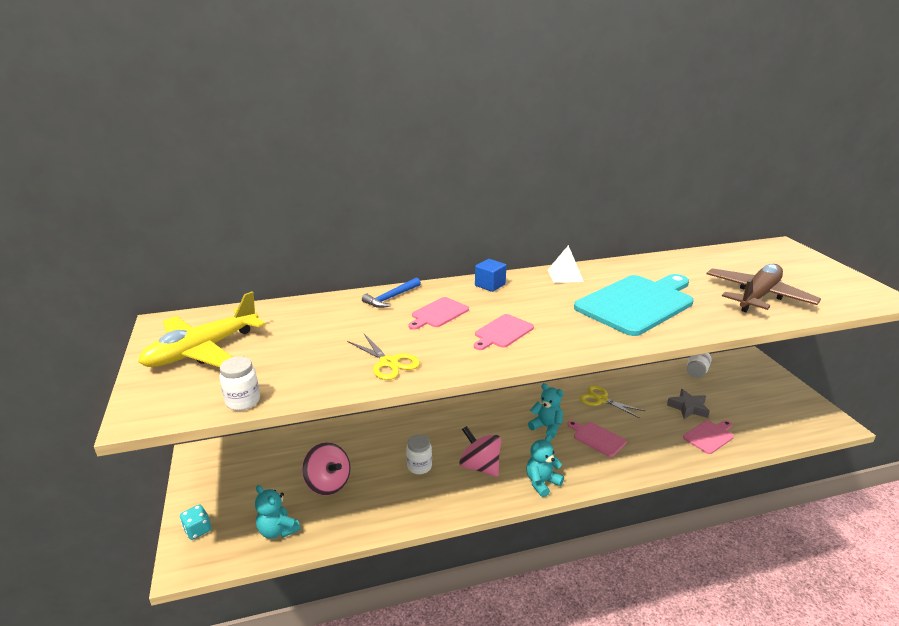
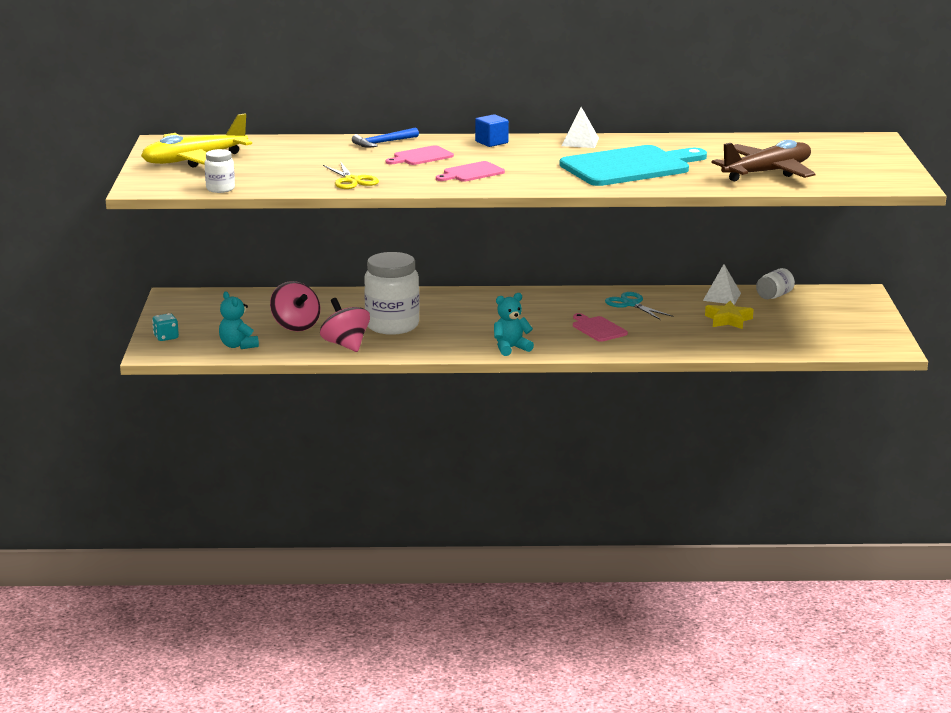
camera: 15 degrees right, 5 degrees down
(419, 466) = (392, 326): white jar -> white jar, size x2.01
(480, 466) = (455, 332): pink spinning top -> pink spinning top (346, 345)
(546, 427) = (548, 316): turquoise teddy bear -> none
(601, 399) = (631, 304): yellow scissors -> turquoise scissors
(660, 379) = (721, 296): none -> white pyramid
(688, 408) = (728, 320): grey star -> yellow star
(709, 436) = (727, 340): pink cutting board -> none

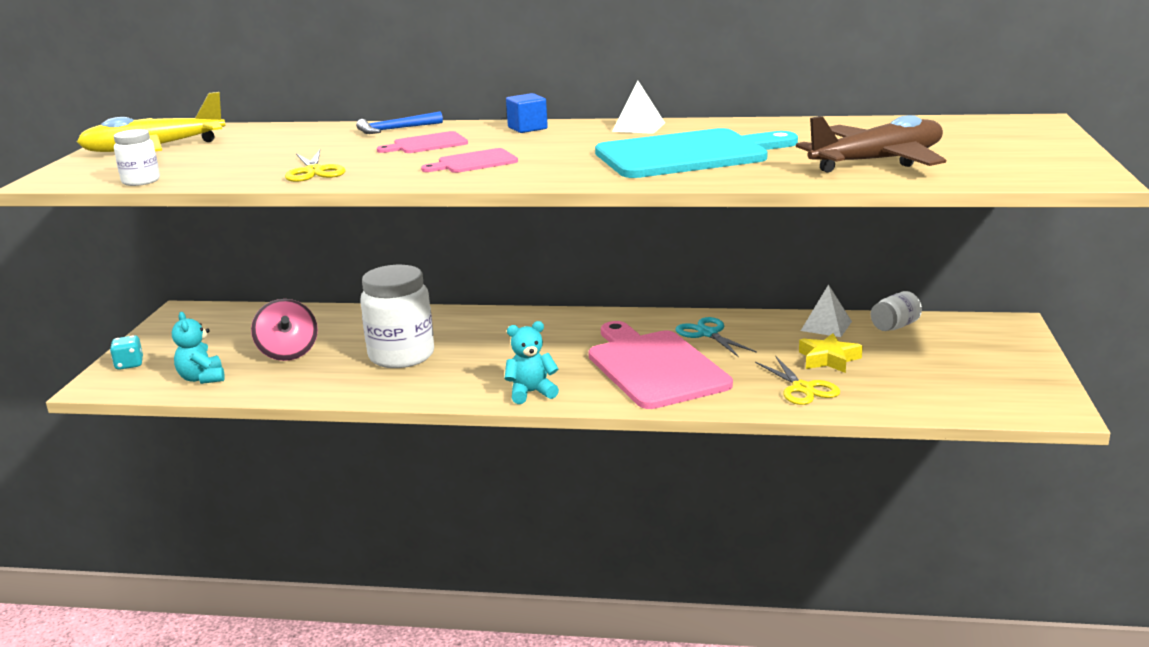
camera: 10 degrees right, 0 degrees up
(346, 345) = (329, 381): pink spinning top -> none
(598, 329) = (654, 367): pink cutting board -> pink cutting board, size x2.13
(713, 340) = (802, 388): none -> yellow scissors

